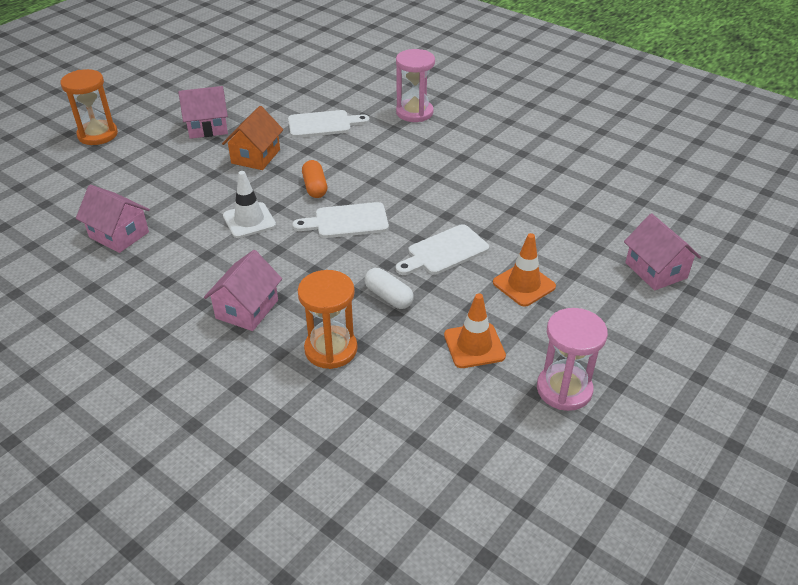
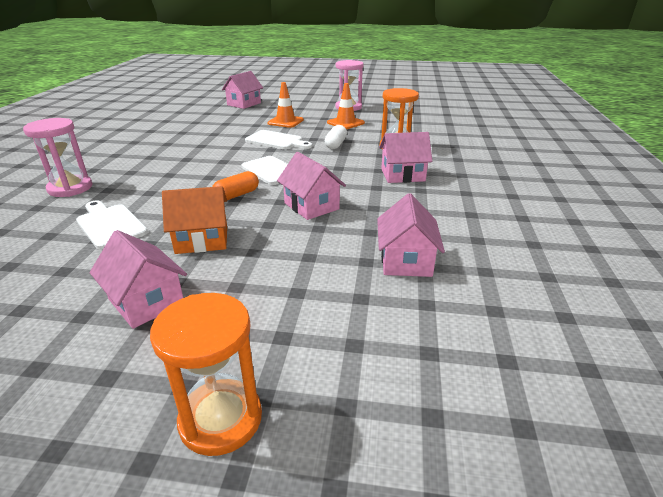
camera: 120 degrees left, 10 degrees down
(249, 220) = (311, 206): white traffic cone -> pink house

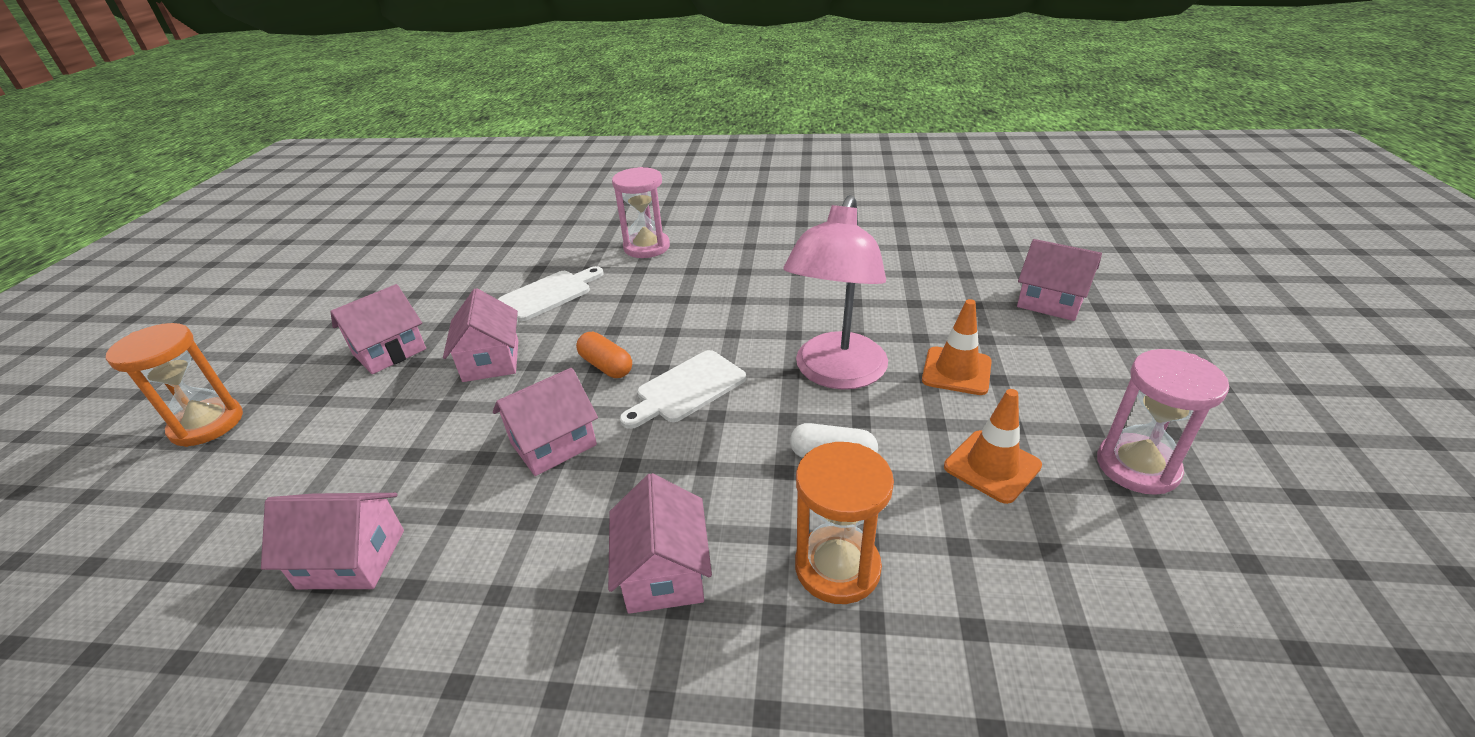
camera: 90 degrees right, 5 degrees up
(202, 240) = (491, 361): orange house -> pink house
(276, 141) = (836, 374): white cutting board -> pink lamp

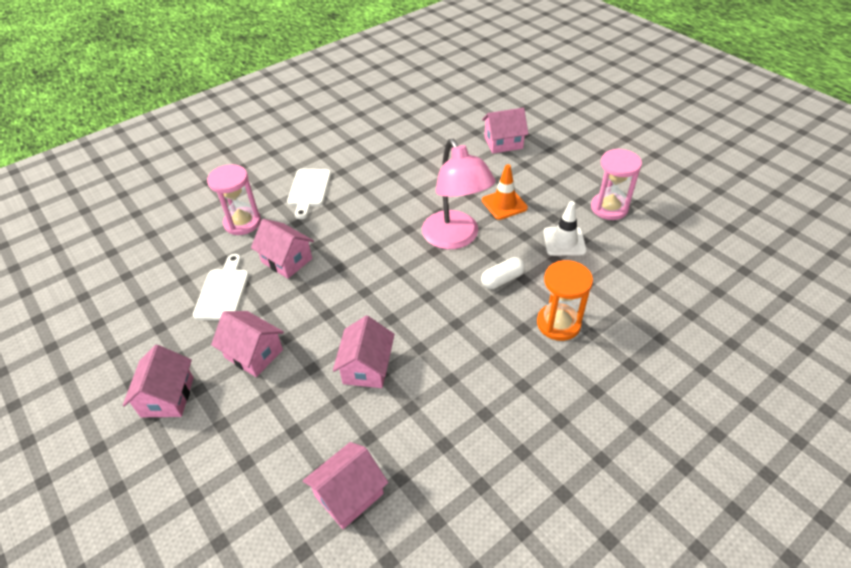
camera: 45 degrees left, 10 degrees up
(207, 424) = (108, 529): orange hourglass -> none
(606, 366) = (332, 310): orange capsule -> none
(664, 572) = (499, 378): pink house -> pink house (287, 260)
(687, 389) = (394, 293): white cutting board -> white cutting board (309, 190)
(992, 466) = (564, 241): orange traffic cone -> white traffic cone

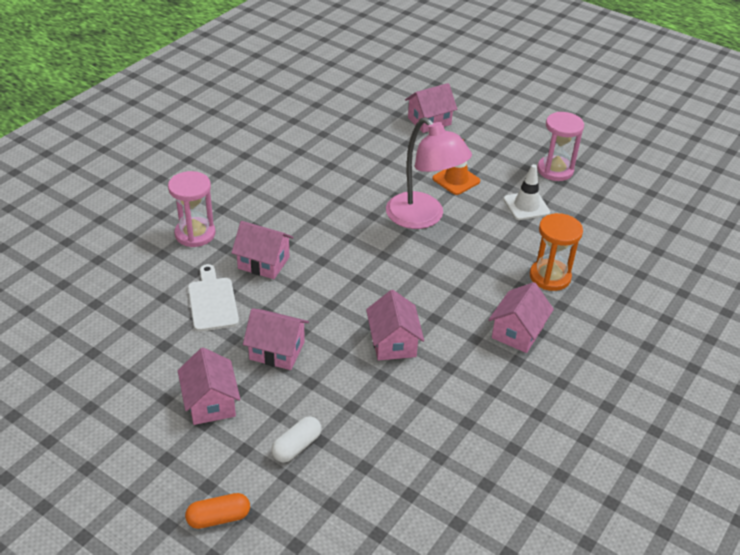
camera: 20 degrees left, 5 degrees down
(108, 529) = (219, 518): none -> orange capsule
(309, 190) = (250, 192): white cutting board -> none
(349, 494) = (428, 444): pink house -> pink house (517, 332)
(502, 279) = (484, 248): white capsule -> white capsule (297, 446)

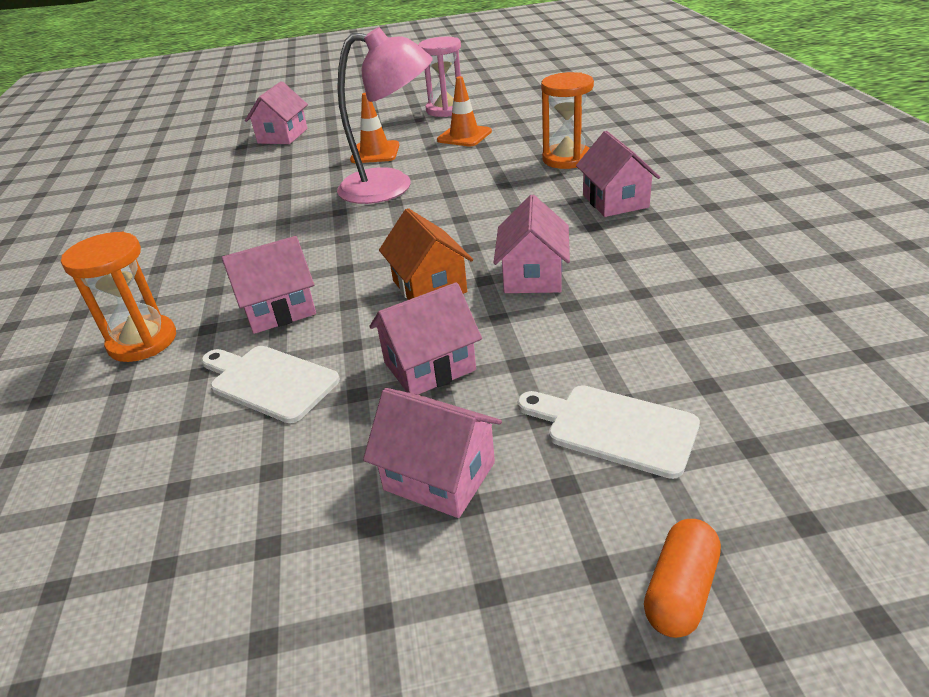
camera: 40 degrees left, 5 degrees down
(195, 234) = (142, 341): pink hourglass -> orange hourglass
(297, 446) = (614, 428): white capsule -> white cutting board
(340, 306) = (429, 286): none -> orange house
(393, 343) = (533, 276): pink house -> pink house turned 60 degrees clockwise
(526, 206) = (464, 136): white traffic cone -> orange traffic cone

